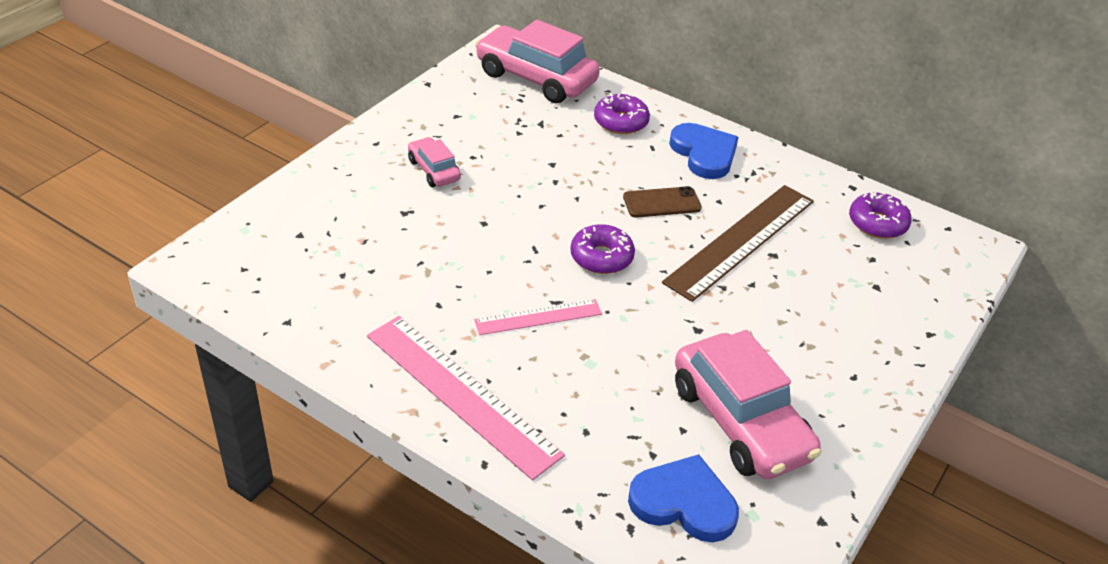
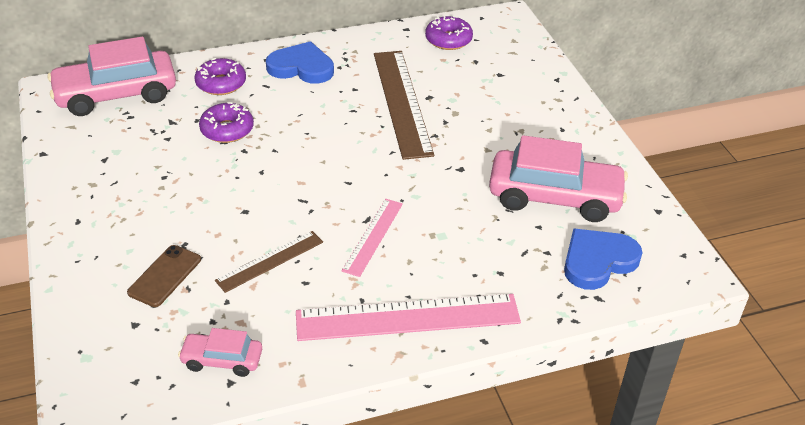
camera: 50 degrees left, 0 degrees up
(434, 170) = (153, 206): pink car -> pink car (222, 360)
(441, 269) = (270, 261): none -> brown ruler
(601, 257) = (348, 172): purple donut -> purple donut (227, 130)
(662, 203) = (327, 114): brown phone -> brown phone (165, 276)

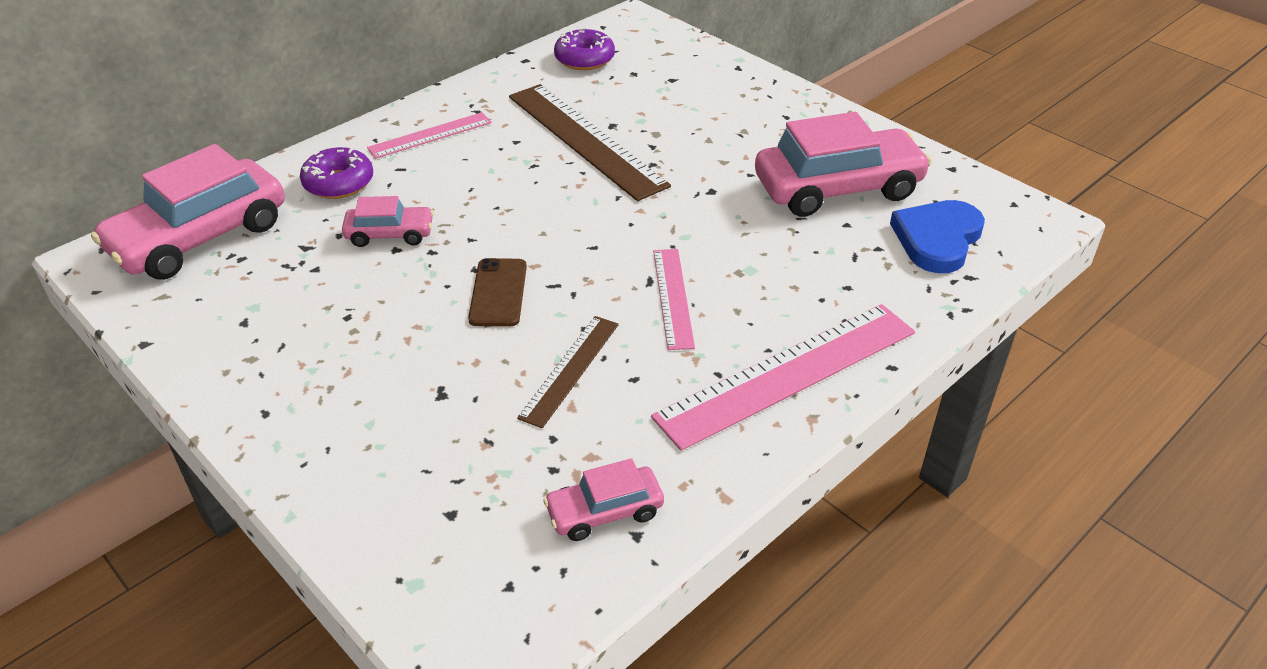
camera: 25 degrees left, 0 degrees up
(165, 276) = (445, 437): brown phone -> brown phone (498, 293)
(227, 130) = (390, 234): purple donut -> pink car
(301, 67) = (430, 135): blue heart -> pink ruler

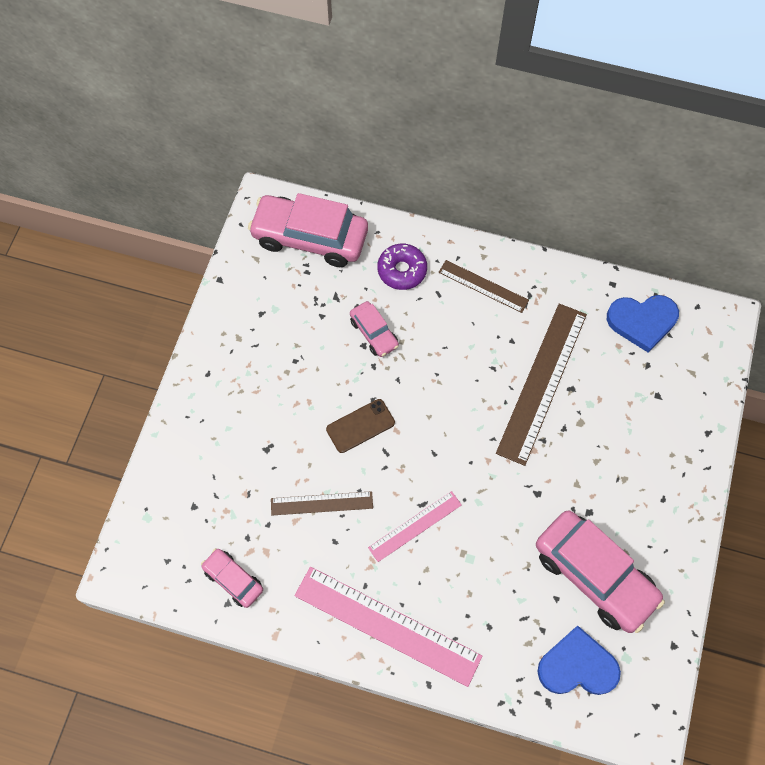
camera: 60 degrees right, 25 degrees up
(430, 135) = (483, 286): pink ruler -> brown ruler
(584, 59) = (642, 321): purple donut -> blue heart

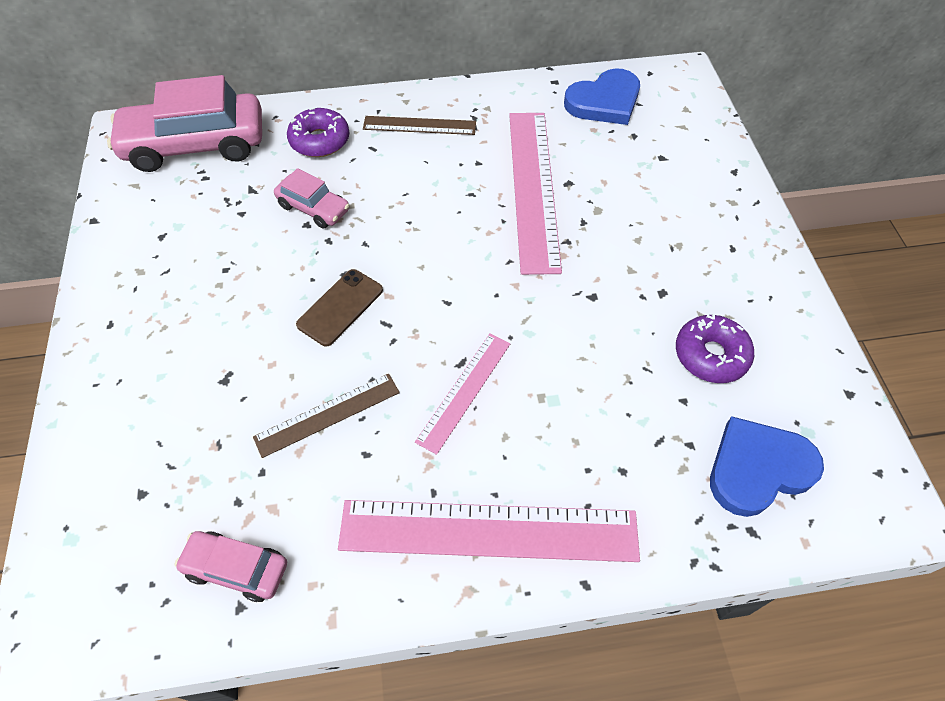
camera: 25 degrees left, 10 degrees down
(542, 382) = (534, 188): brown ruler -> pink ruler
(594, 575) = (710, 355): pink car -> purple donut

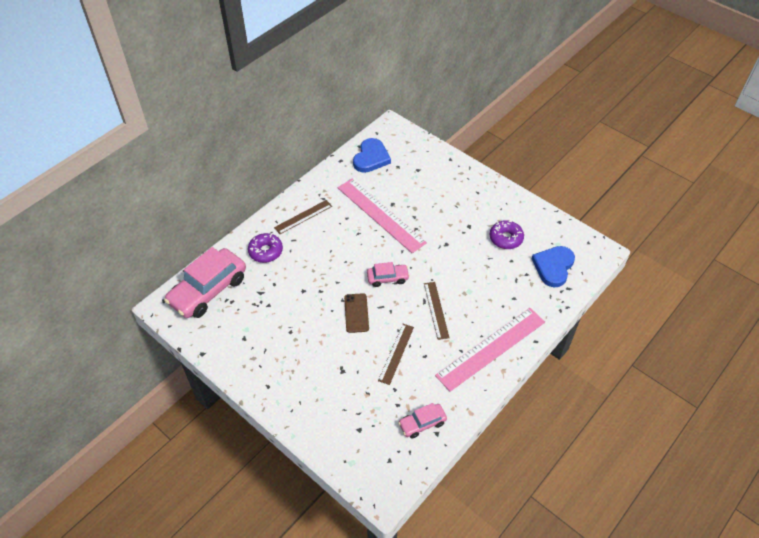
camera: 40 degrees left, 5 degrees down
(314, 208) = (298, 282): pink car -> pink car (387, 278)
(464, 391) = (436, 310): pink ruler -> brown ruler

